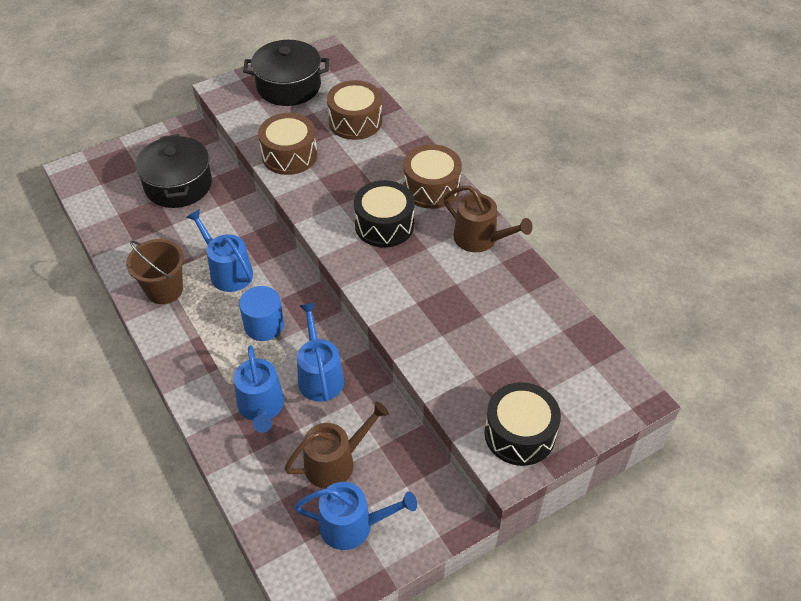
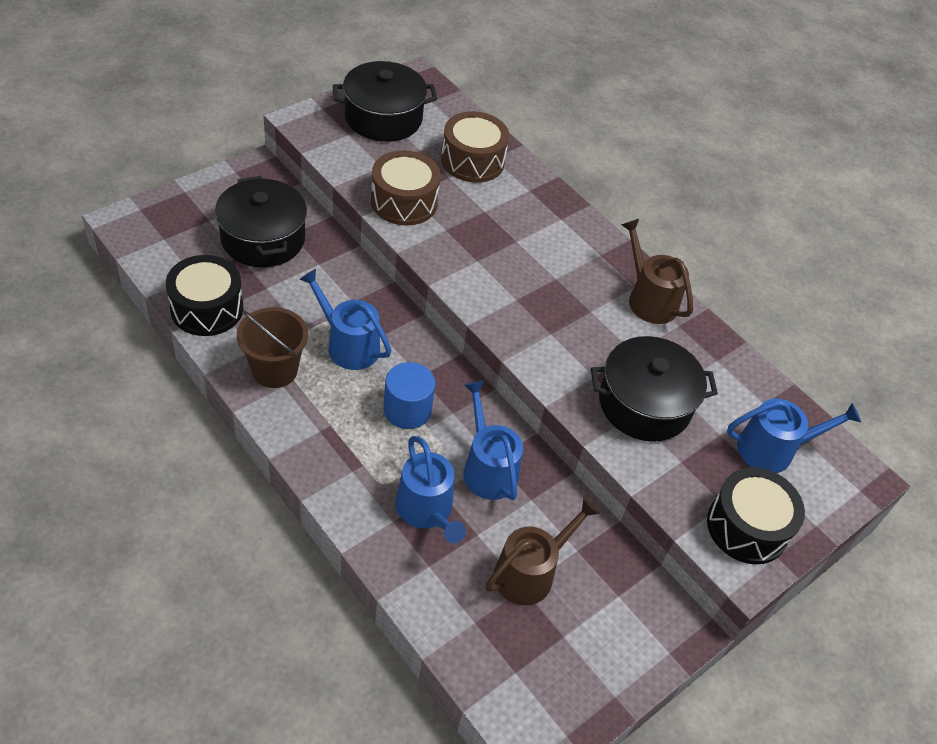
camera: 15 degrees left, 0 degrees up
(353, 525) = (567, 648): blue watering can -> blue watering can (772, 449)
(384, 225) = (536, 285): black drum -> black drum (207, 308)
(431, 188) = (579, 239): brown drum -> none
(454, 327) = (644, 404): none -> black pot
(480, 239) = (649, 299): brown watering can -> brown watering can turned 150 degrees counterclockwise

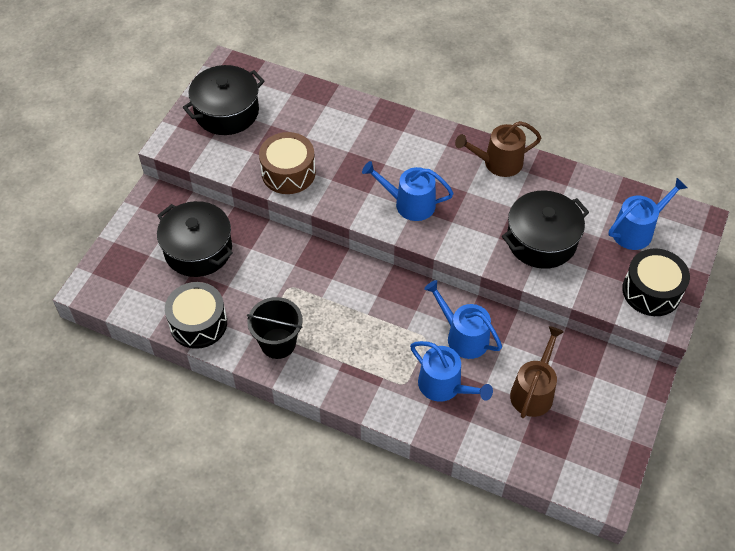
camera: 20 degrees left, 5 degrees up
(274, 370) = (278, 343): brown bucket -> black bucket
(348, 345) = (314, 298): blue watering can -> blue watering can (409, 204)
(407, 409) = (385, 324): blue cylinder -> none
(472, 161) = (313, 115): brown drum -> none
(649, 299) = (498, 163): brown watering can -> brown watering can turned 45 degrees counterclockwise

